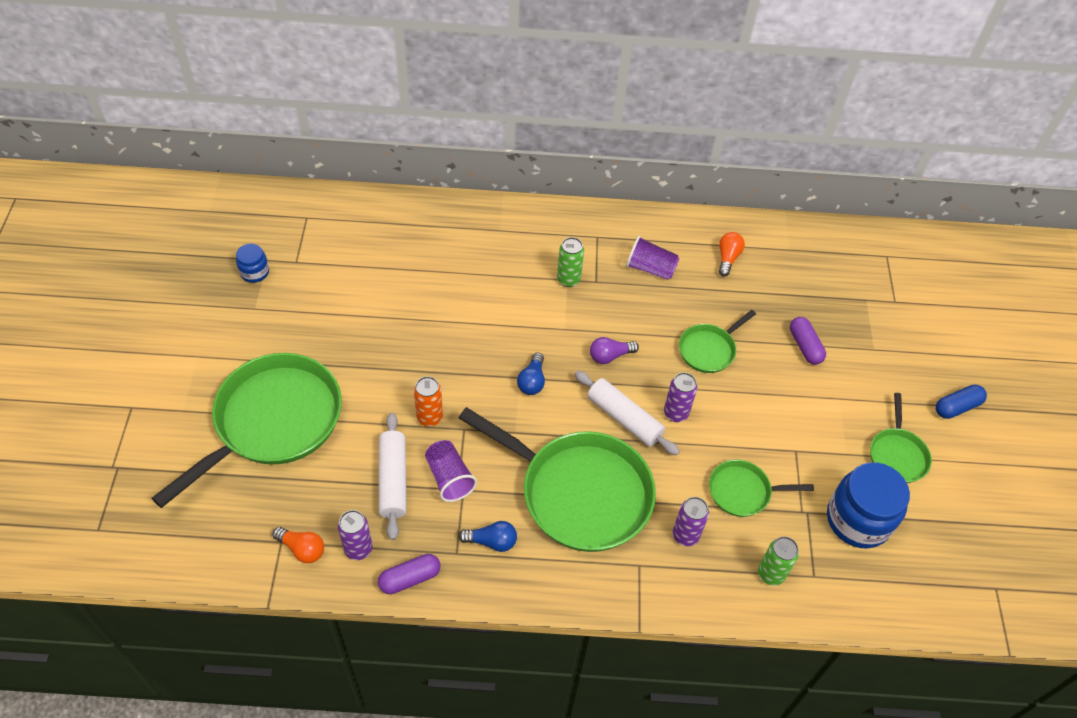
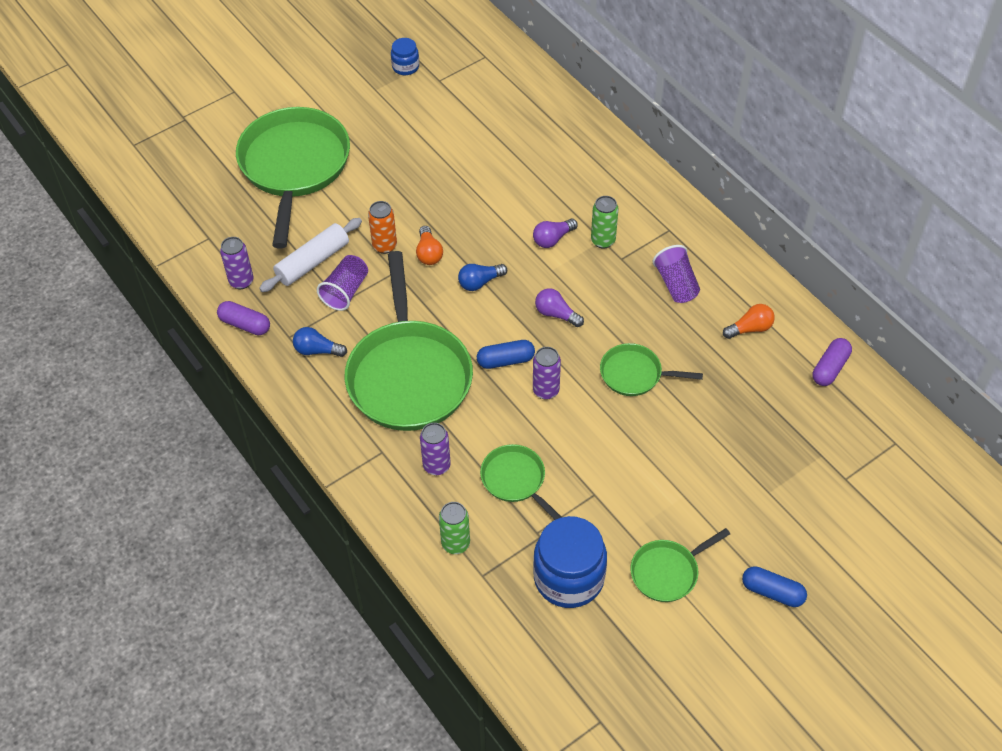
camera: 55 degrees right, 0 degrees up
(273, 422) = (294, 167): green pan -> green pan turned 90 degrees counterclockwise
(302, 549) = (213, 252): orange light bulb -> orange light bulb (429, 253)
(491, 541) = (317, 350): blue light bulb -> blue light bulb turned 135 degrees clockwise
(536, 307) = (552, 239): none -> purple light bulb
(624, 418) = (505, 360): white rolling pin -> blue capsule
(805, 346) = (714, 439): purple capsule -> purple capsule (830, 368)

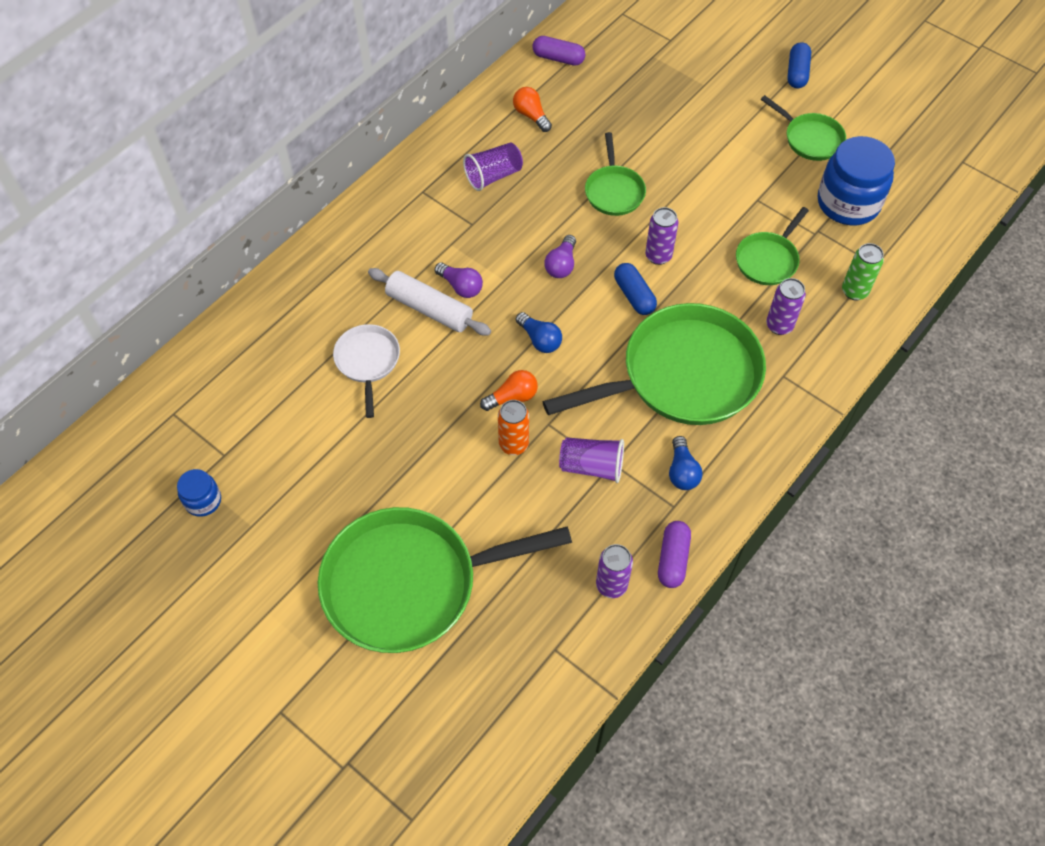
camera: 105 degrees left, 5 degrees up
(313, 262) = (559, 514): white rolling pin -> white rolling pin (429, 309)
(494, 169) = (368, 362): none -> white pan
(603, 240) = (451, 243): green can -> none

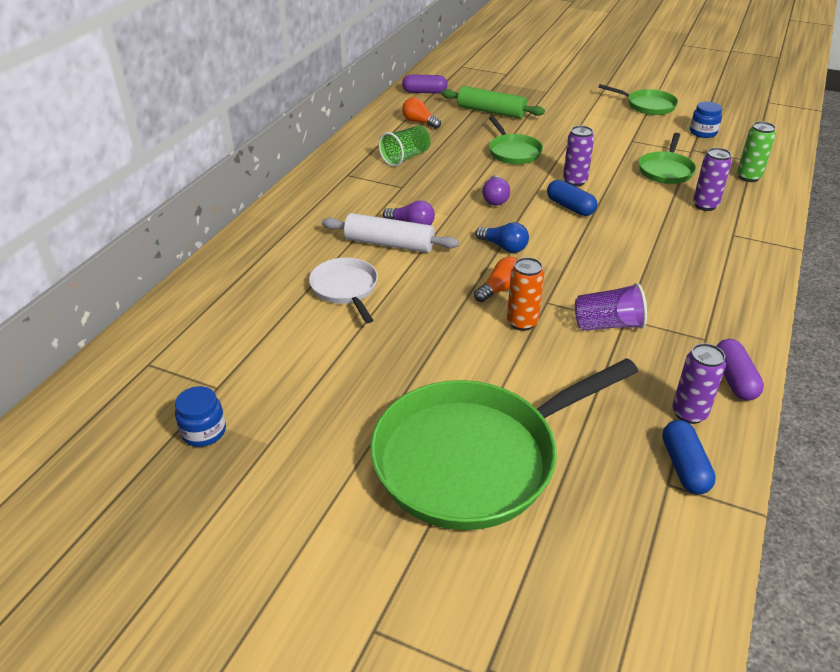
camera: 15 degrees left, 20 degrees down
(493, 176) = (405, 157): purple cup -> green cup
(620, 112) = (491, 112): none -> green rolling pin
(682, 375) = (647, 248): green pan -> none
(682, 471) = (694, 312): blue light bulb -> none
(797, 73) = (612, 77): blue capsule -> blue capsule (684, 466)
(848, 203) = (703, 132): blue jar -> blue jar, size x0.50

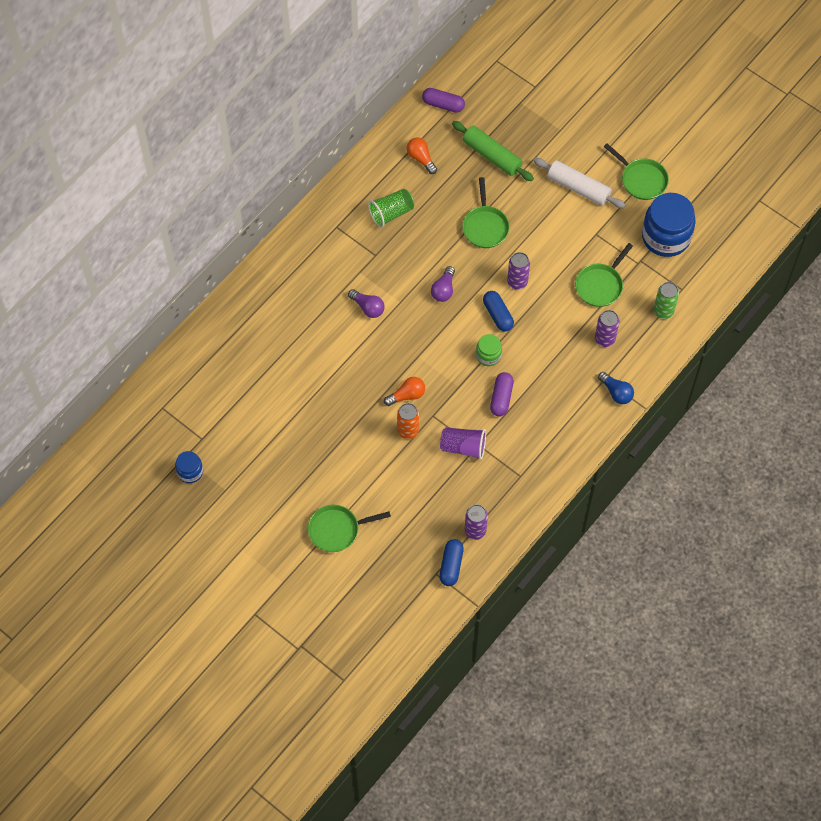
camera: 15 degrees right, 25 degrees up
(345, 289) = (301, 368): white pan -> none
(389, 244) = (345, 326): white rolling pin -> white rolling pin (578, 188)
(474, 458) = (337, 530): green pan -> green pan, size x0.48
(504, 247) = (427, 350): blue light bulb -> blue light bulb (616, 392)
(582, 239) = (488, 355): none -> green jar
(703, 132) = (666, 237): blue jar -> blue jar, size x2.00
(734, 379) = (518, 513): purple capsule -> purple capsule (501, 398)

